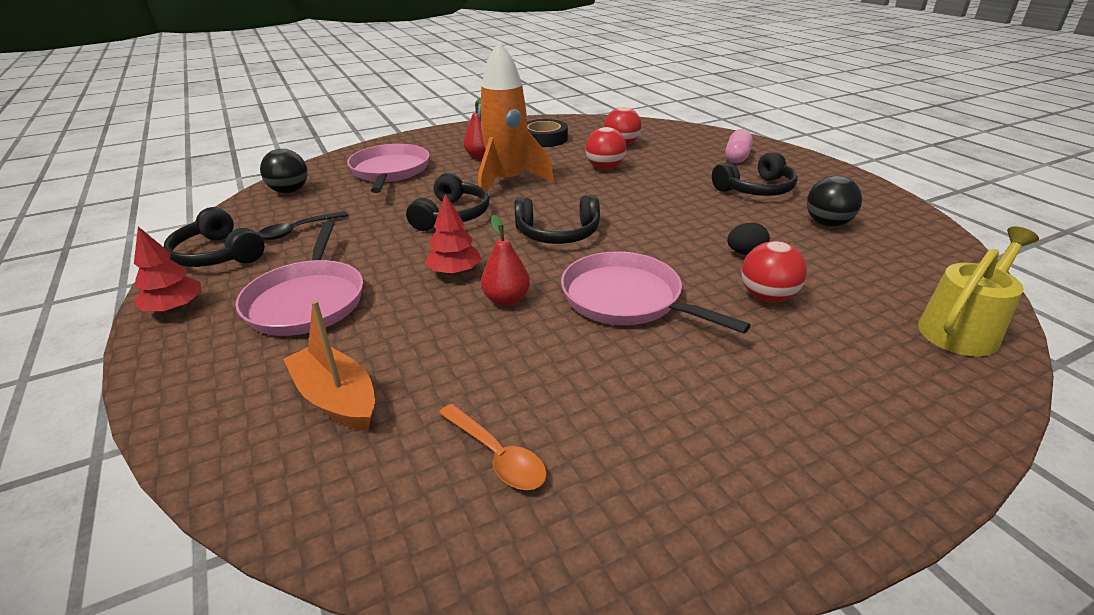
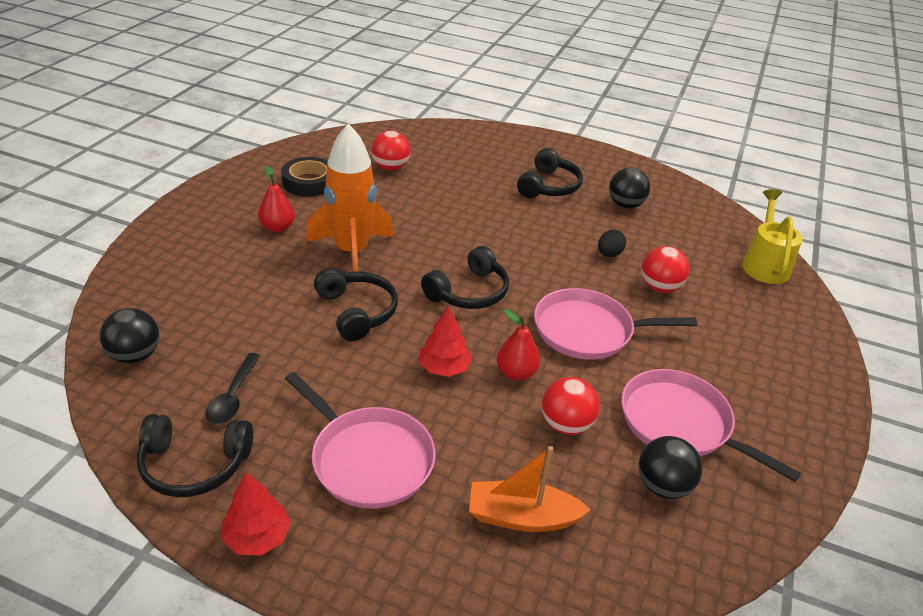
camera: 45 degrees left, 5 degrees up
(390, 171) = (210, 283): pink pan -> pink pan (680, 424)
(497, 456) = (663, 486): orange spoon -> black ball
(605, 168) = (412, 202): red ball -> red ball (566, 425)
(737, 157) = (497, 153): pink capsule -> none

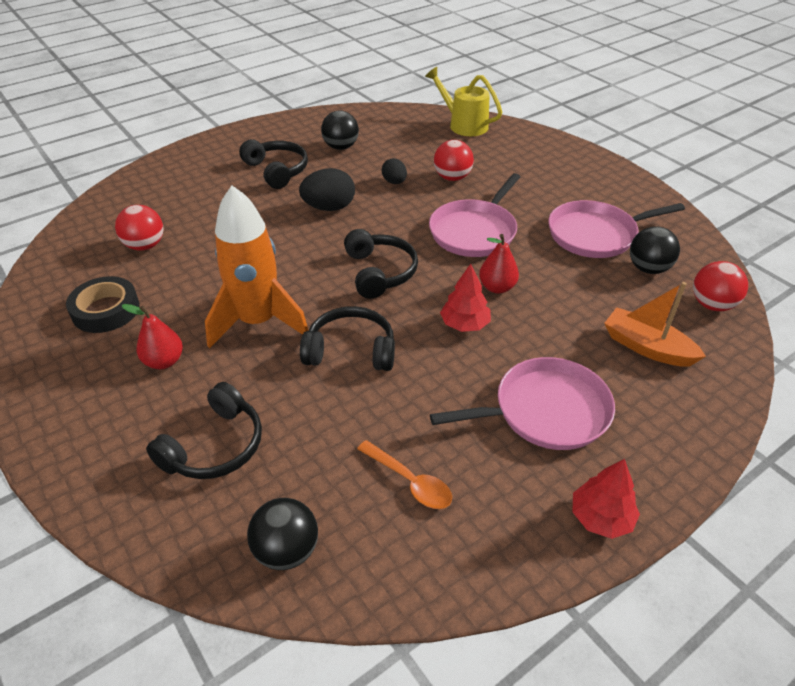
camera: 55 degrees left, 5 degrees up
(194, 465) = (488, 541): black headphones -> black headphones (215, 446)
(233, 397) = (410, 481): black spoon -> orange spoon
(521, 517) = (647, 347): orange boat -> orange boat turned 90 degrees clockwise
(528, 232) = (329, 208): none -> black egg
(566, 425) = (567, 286): red ball -> red ball (712, 305)

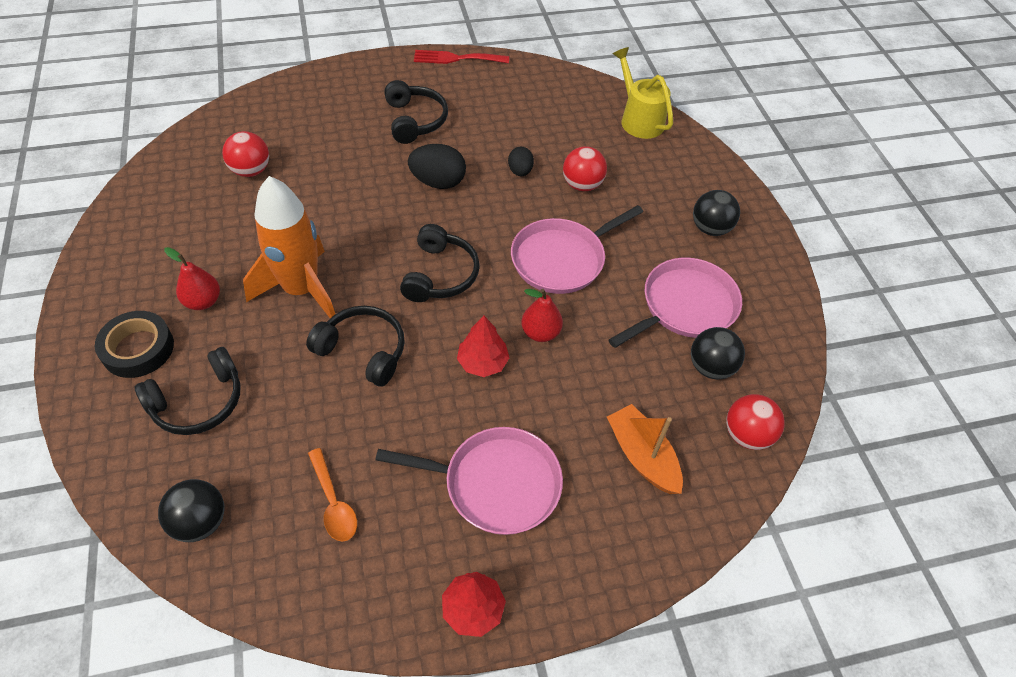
camera: 20 degrees right, 10 degrees up
(106, 310) = (184, 230): black tape -> black tape (138, 348)
(283, 121) = (456, 58): none -> red fork
(341, 147) = (493, 110): black ball -> black ball (710, 228)
(596, 234) = (685, 306): pink pan -> pink pan turned 135 degrees clockwise

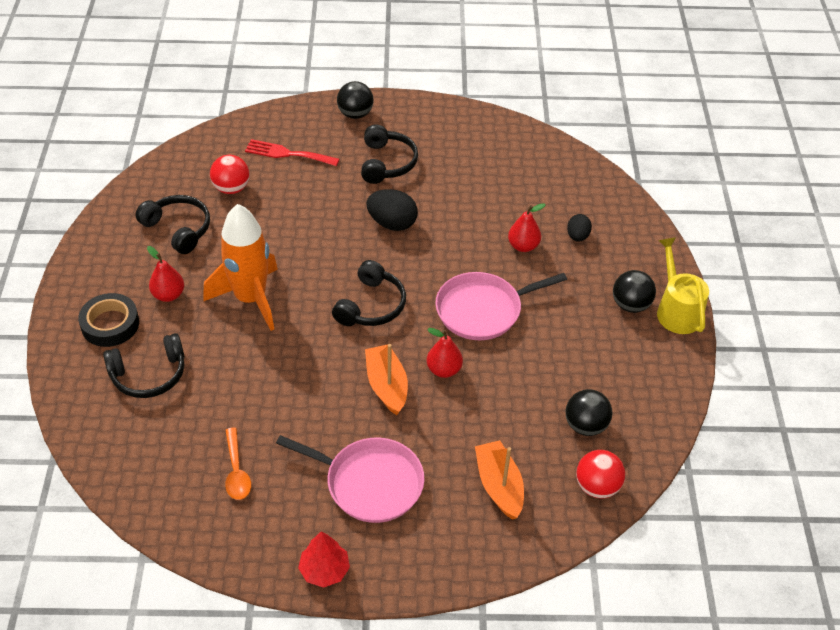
camera: 15 degrees right, 5 degrees down
(200, 522) = (132, 465): black ball -> black ball (355, 114)
(363, 350) = (289, 358): black headphones -> black headphones (178, 229)
(456, 58) = (442, 108): red fork -> red fork (287, 154)
(482, 362) = (386, 385): red tree -> orange boat
(520, 171) = (469, 225): black egg -> black egg (577, 236)
(582, 185) = (523, 246): red ball -> red pear
(638, 119) = (598, 191): yellow watering can -> yellow watering can (676, 310)
(685, 306) = (581, 370): pink pan -> none

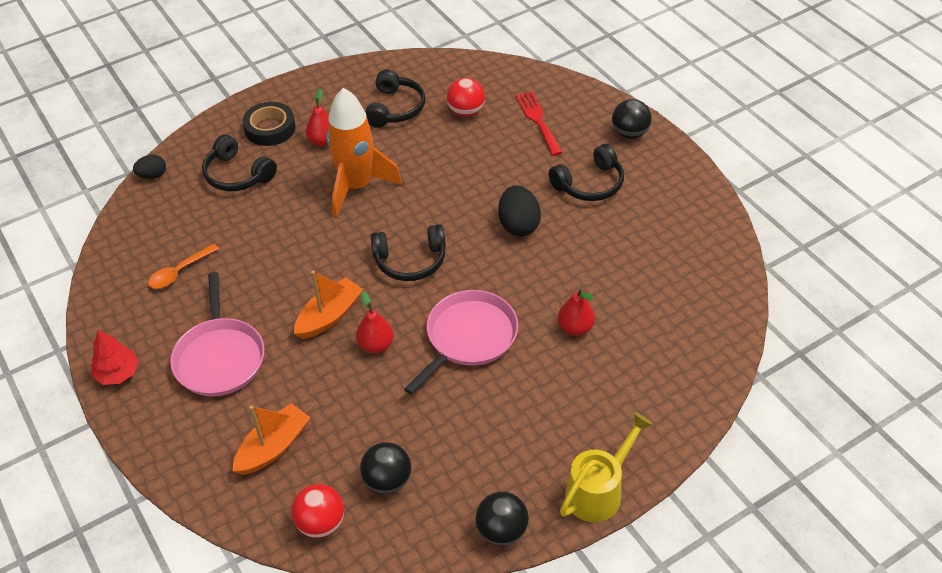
camera: 60 degrees right, 0 degrees up
(483, 310) = (468, 337): pink pan -> pink pan turned 90 degrees clockwise
(577, 236) = (627, 362): black egg -> black egg (152, 175)
(630, 305) = (572, 448): black ball -> black ball (502, 531)

